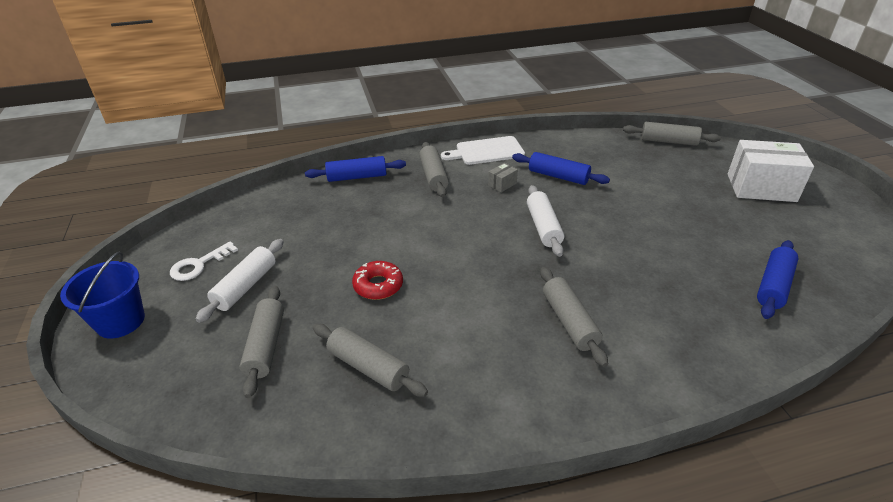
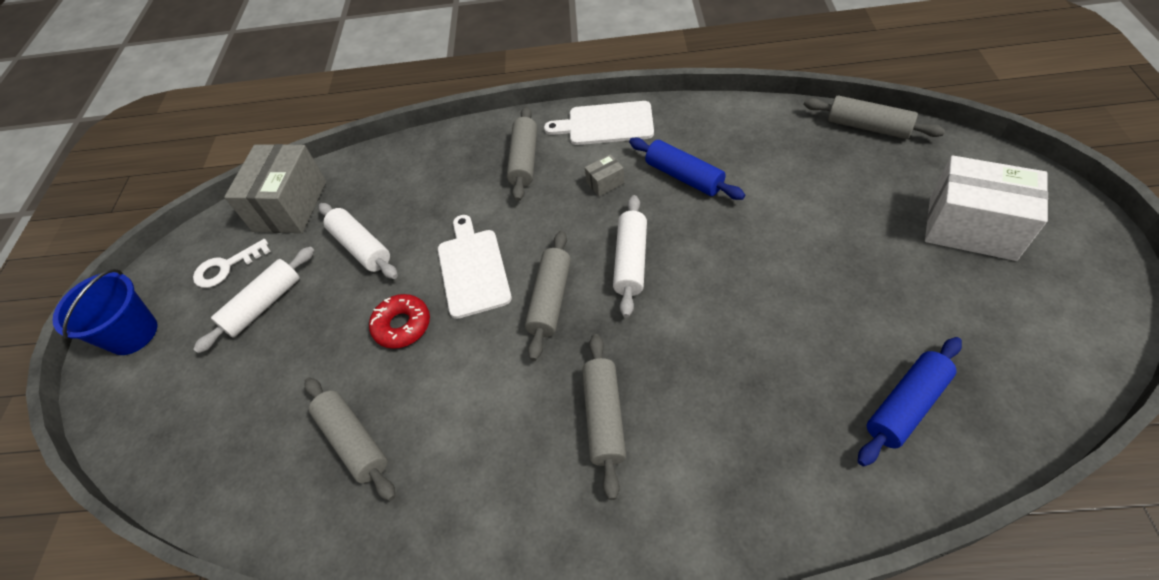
camera: 20 degrees right, 15 degrees up
(244, 219) = (290, 206): none -> grey box
(266, 346) = (260, 392): grey rolling pin -> grey rolling pin (550, 300)
(320, 240) = (361, 247): none -> white rolling pin
(357, 177) = (433, 153): blue rolling pin -> none
(422, 244) = (473, 269): none -> white cutting board

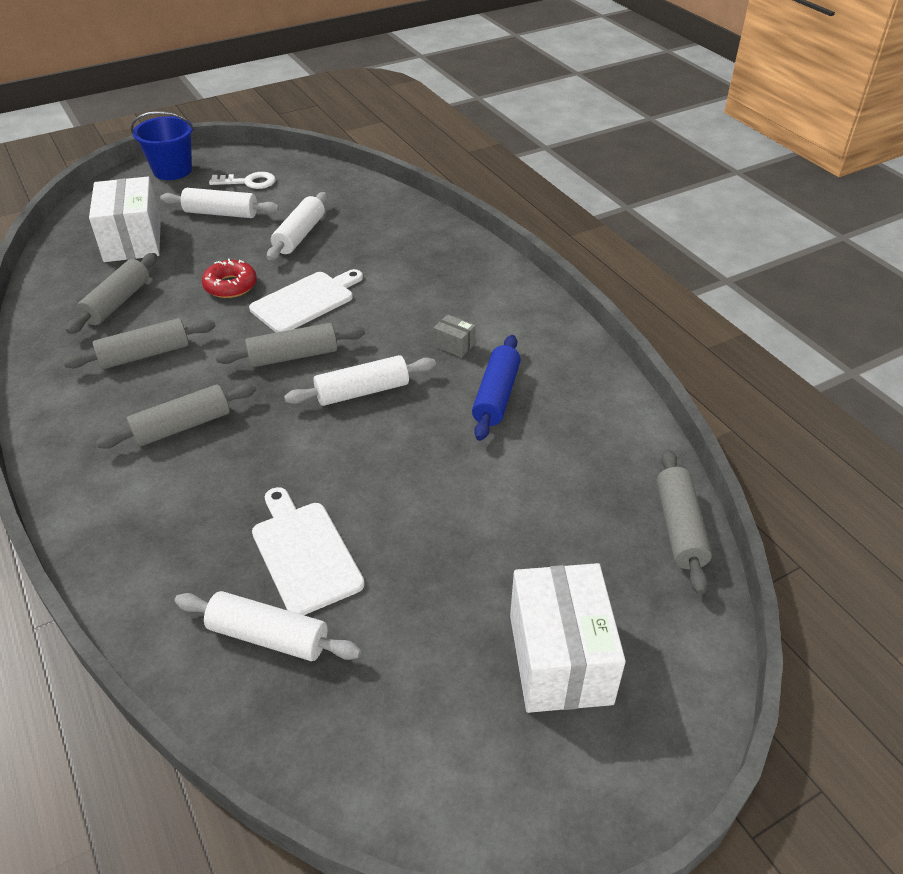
camera: 55 degrees right, 10 degrees down
(226, 267) = (248, 182): white key -> white key turned 150 degrees clockwise
(243, 403) = (133, 240): none -> white box
(290, 206) = (324, 185): grey box -> none
(524, 160) = (452, 286): grey rolling pin -> grey rolling pin (145, 354)
(606, 124) = (538, 321): white cutting board -> white cutting board (304, 553)
(906, 406) = (268, 636): blue rolling pin -> white rolling pin

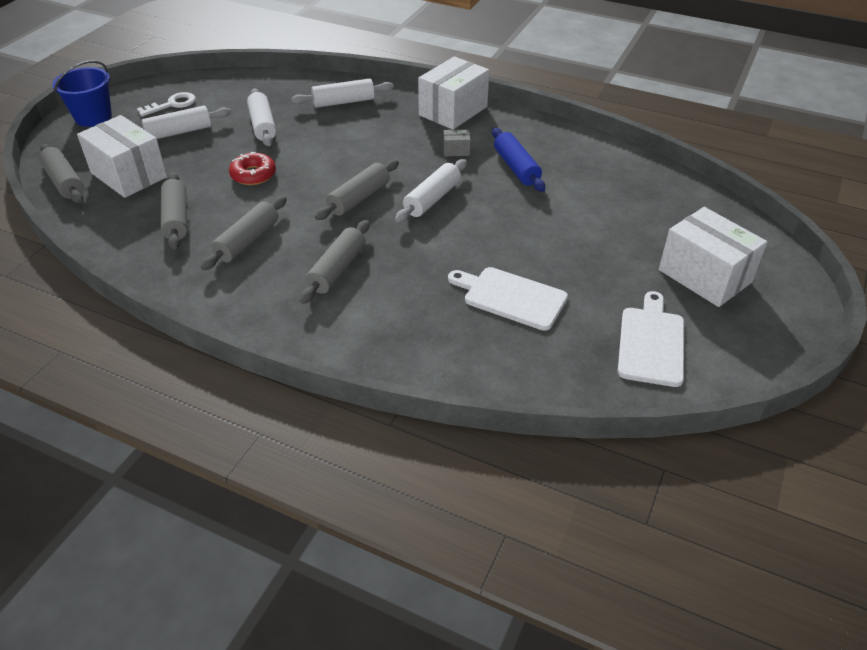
camera: 35 degrees left, 0 degrees up
(268, 636) = (545, 346): white rolling pin -> white rolling pin (343, 102)
(305, 301) = (323, 163): white cutting board -> white cutting board (651, 343)
(506, 295) = (453, 111): none -> white box
(679, 528) = (688, 190): grey rolling pin -> grey rolling pin (64, 182)

